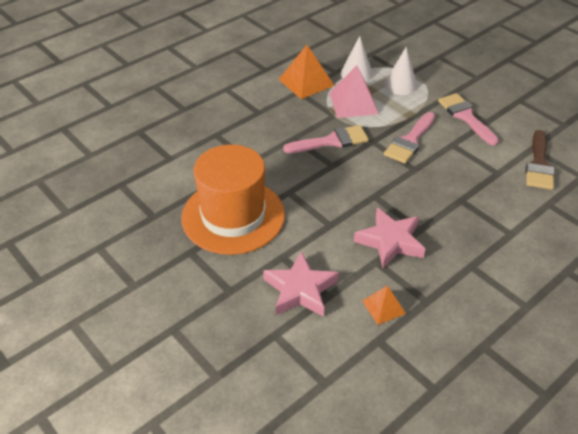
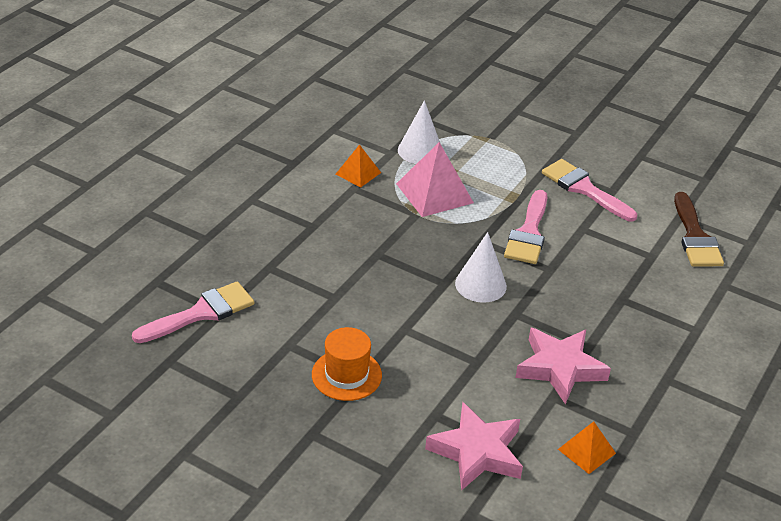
camera: 20 degrees left, 5 degrees down
(233, 216) = (346, 375): orange hat -> orange hat, size x0.49
(306, 82) = (358, 173): orange pyramid -> orange pyramid, size x0.57
(332, 141) = (429, 250): pink brush -> pink brush (201, 313)
(400, 85) = (484, 158): white cone -> white cone (480, 284)

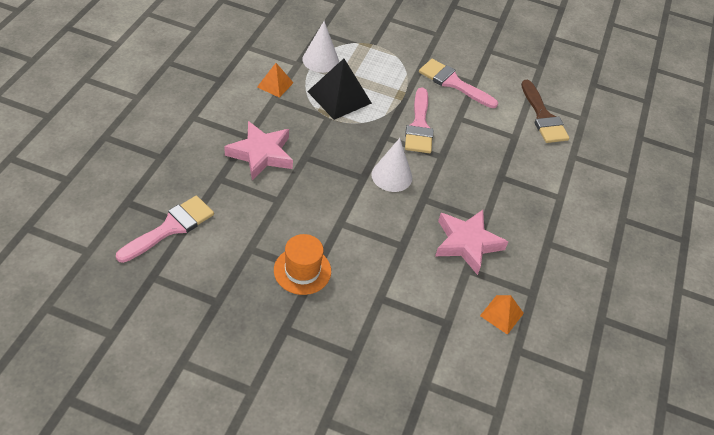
camera: 15 degrees left, 10 degrees up
(434, 193) = (339, 97): pink pyramid -> black pyramid
(477, 452) = (419, 327): pink star -> pink star (261, 154)

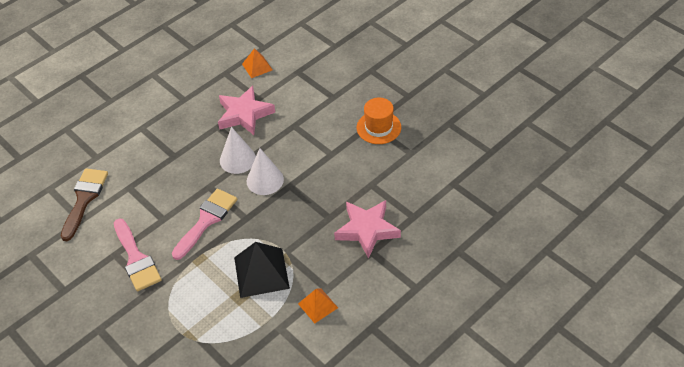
camera: 145 degrees left, 0 degrees up
(171, 227) = (467, 184): pink brush -> none
(320, 60) = (253, 326): white cone -> white cone (237, 159)

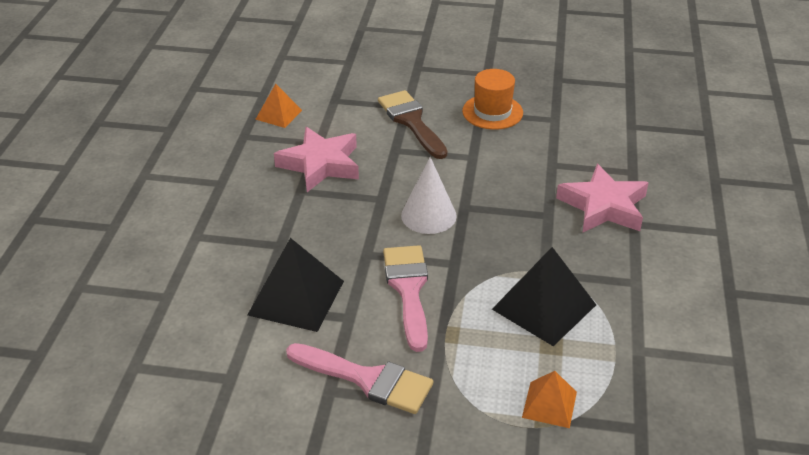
camera: 40 degrees left, 10 degrees down
(84, 199) = (206, 352): brown brush -> brown brush (411, 121)
(150, 192) = (296, 297): none -> black pyramid
(237, 159) = (368, 211): white cone -> none
(317, 305) = (648, 304): orange pyramid -> orange pyramid (549, 404)

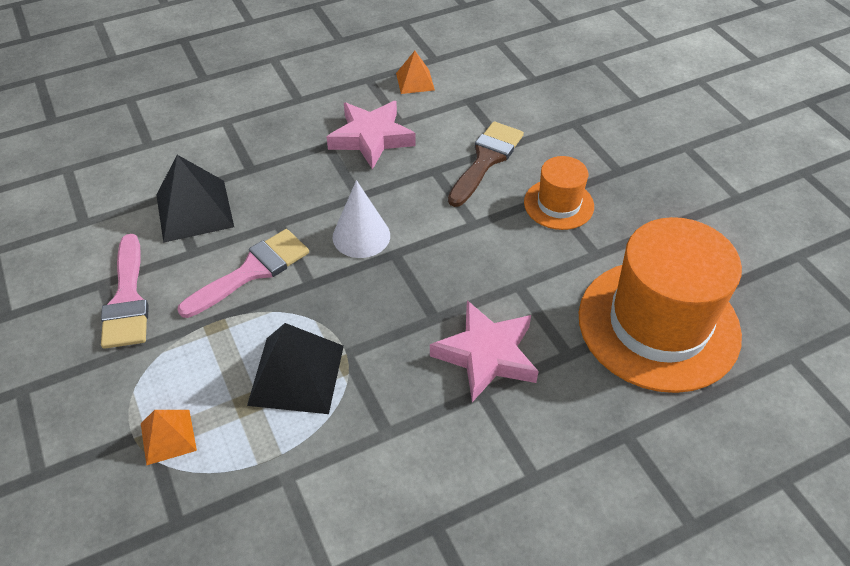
camera: 55 degrees right, 10 degrees up
(638, 125) = (658, 324): none -> orange hat

